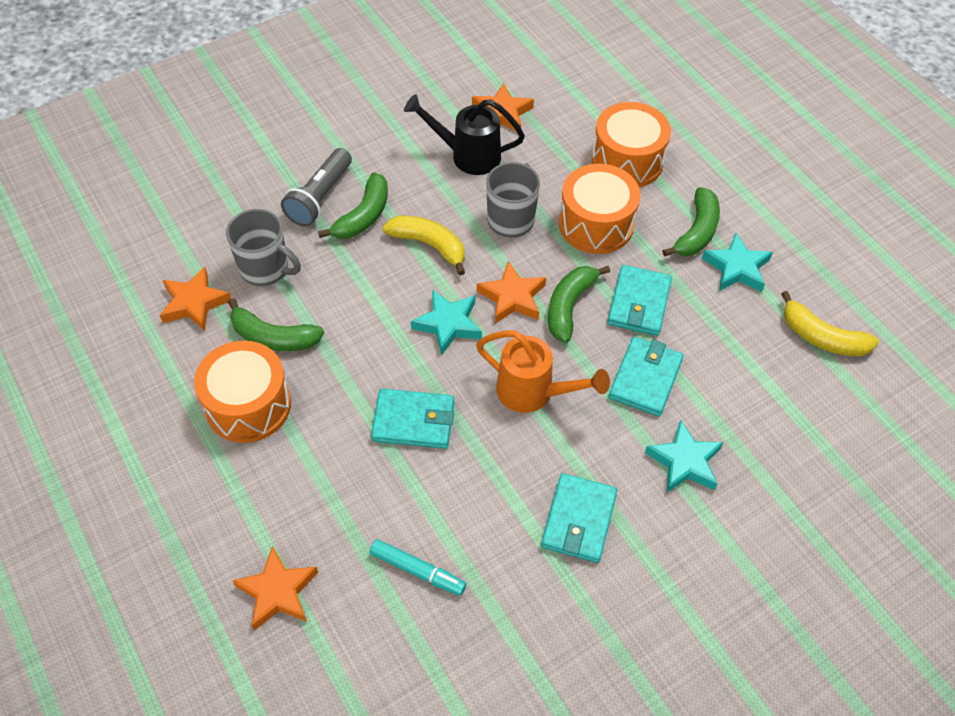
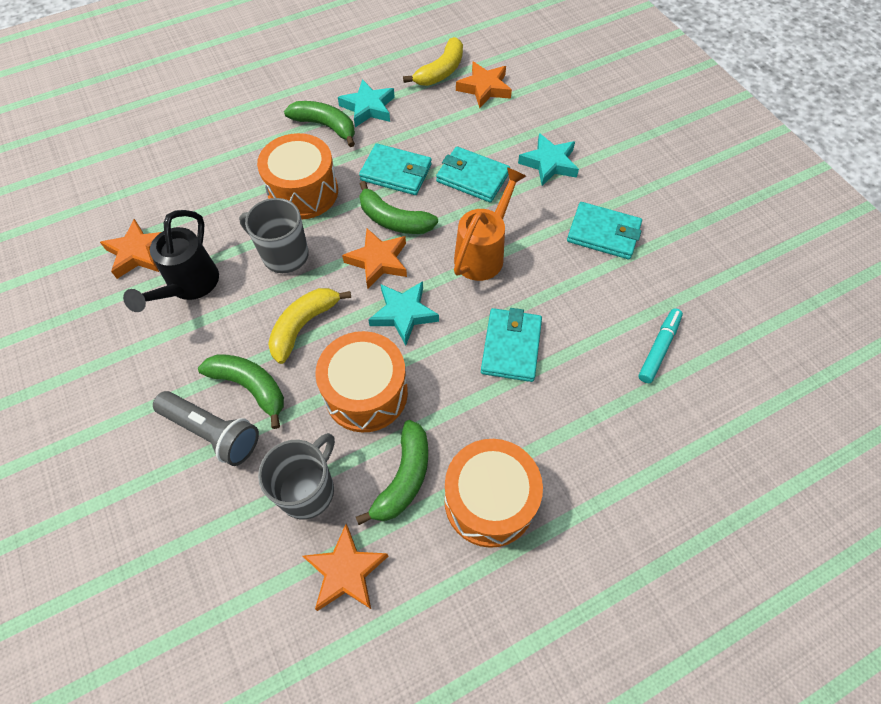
camera: 85 degrees left, 5 degrees up
(277, 592) = (692, 464): orange star -> orange star (484, 88)
(627, 161) = (232, 162): orange drum -> orange drum (366, 393)

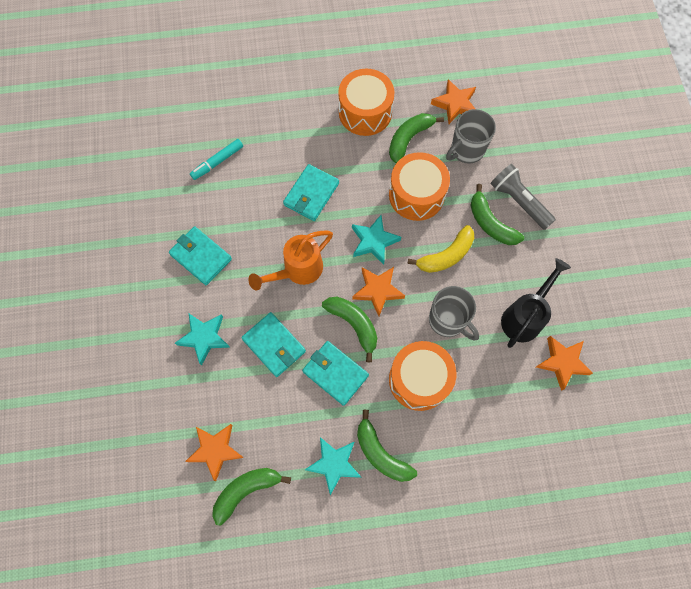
camera: 160 degrees left, 10 degrees up
(441, 71) = (246, 490): yellow banana -> green banana

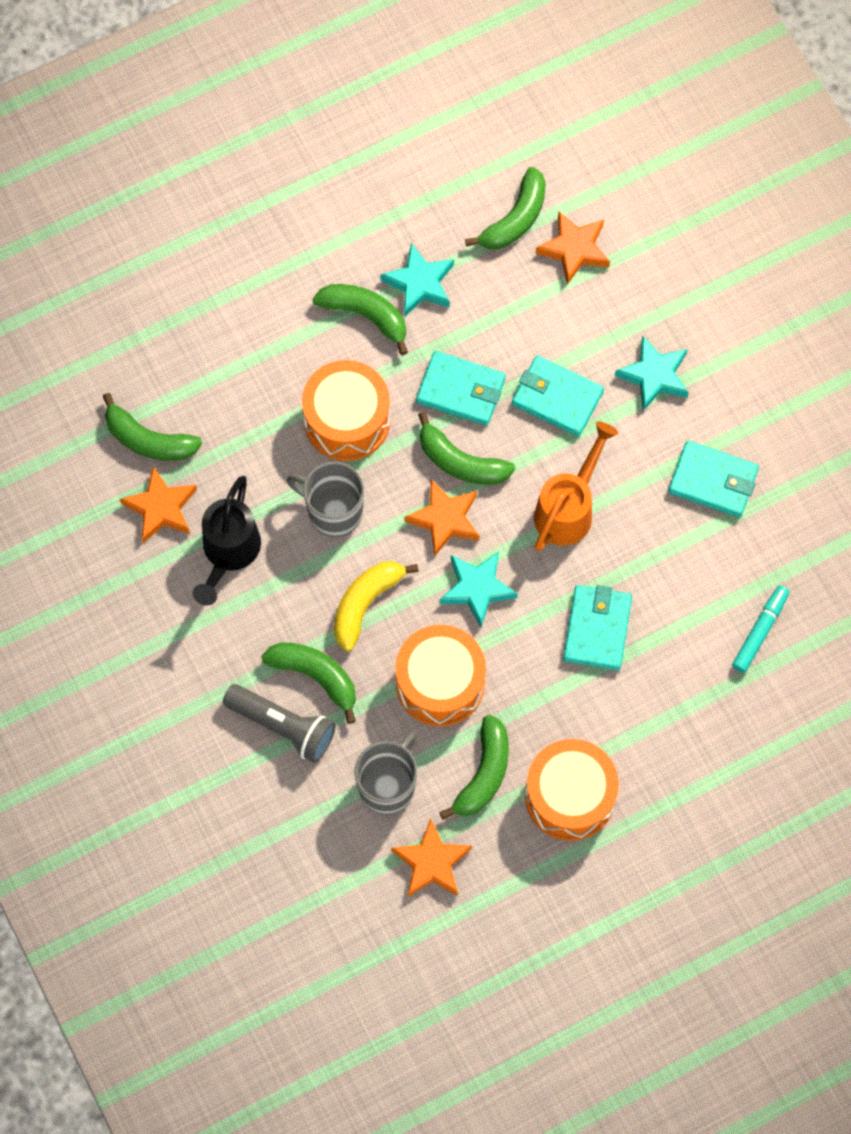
camera: 160 degrees right, 0 degrees up
(560, 414) = (148, 440): none -> green banana

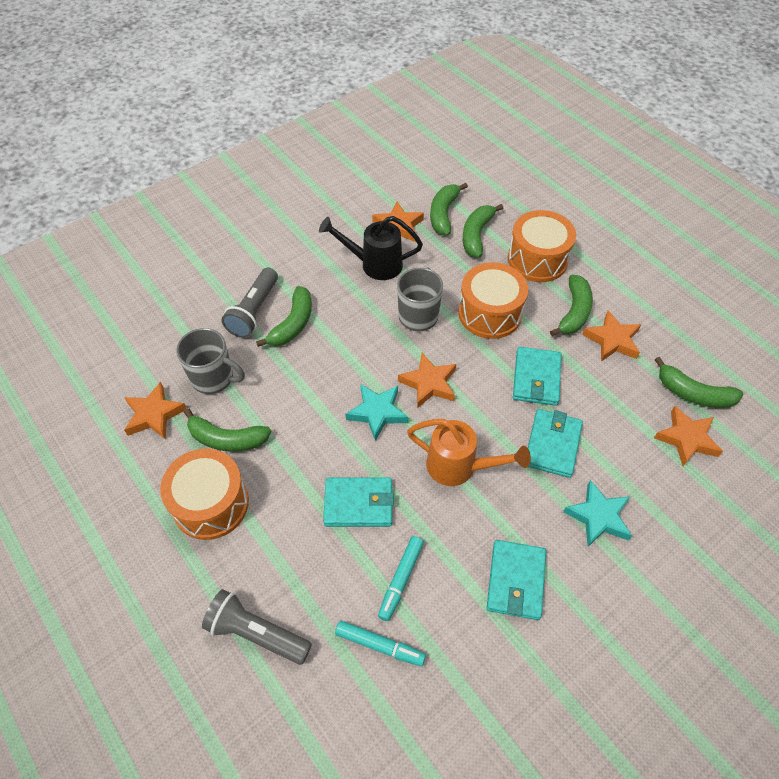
camera: 80 degrees right, 15 degrees down
(365, 603) = (352, 344): yellow banana -> none
(419, 283) = (612, 340): turquoise star -> orange star
(440, 683) = (297, 399): orange drum -> orange drum (537, 259)
(460, 462) = (478, 387): green banana -> green banana (476, 235)
(693, 598) = (400, 580): none -> turquoise marker
(729, 755) = (256, 633): none -> grey flashlight

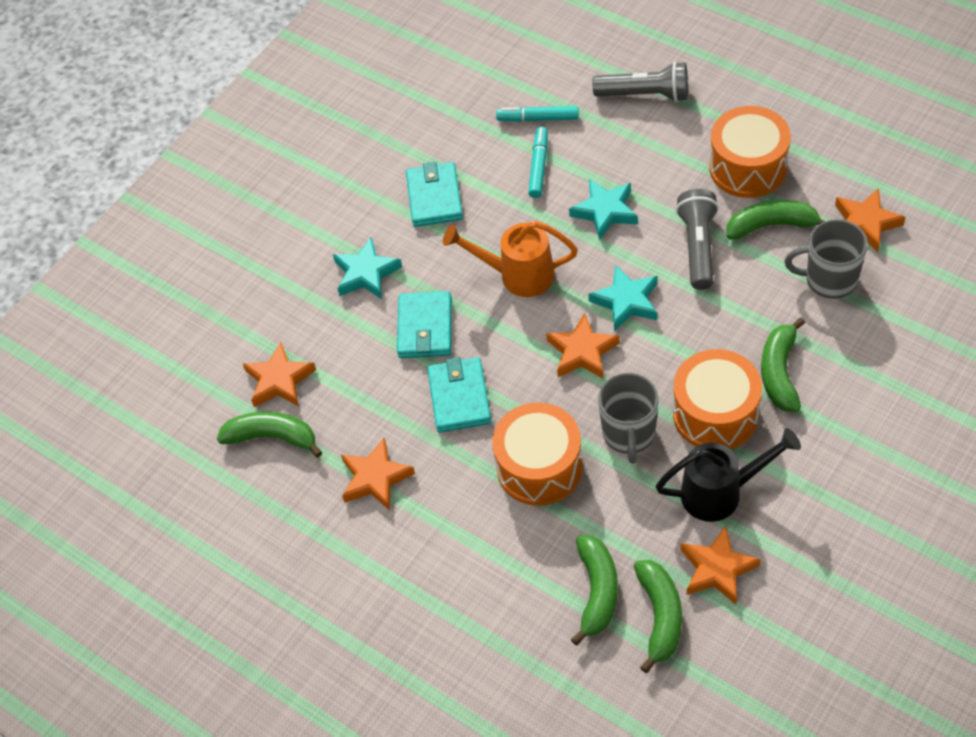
camera: 170 degrees right, 0 degrees up
(254, 311) = (838, 373): grey flashlight -> grey flashlight (698, 247)
(358, 504) = (605, 211): turquoise wallet -> turquoise star
(537, 259) = (498, 576): orange drum -> orange drum (715, 414)
(574, 312) = (430, 504): green banana -> none

